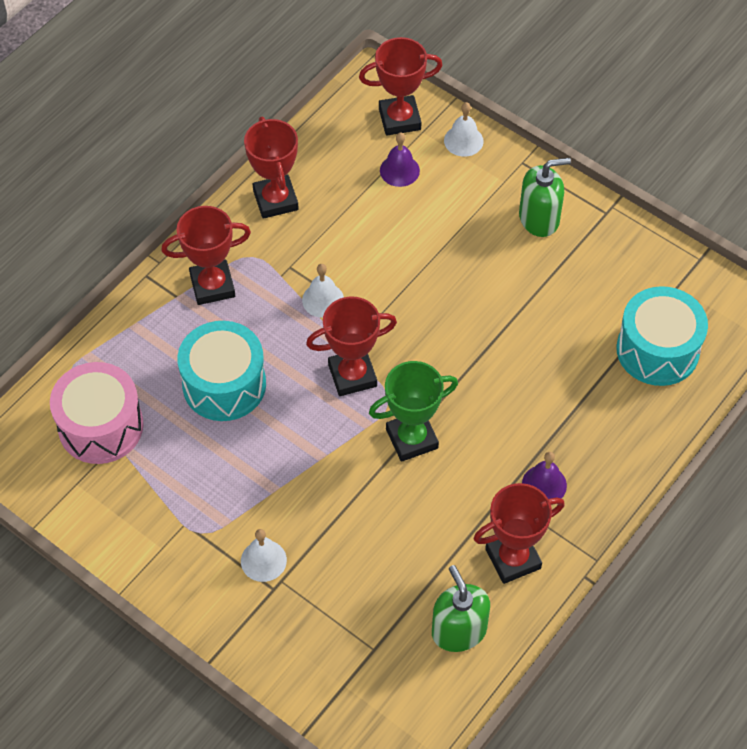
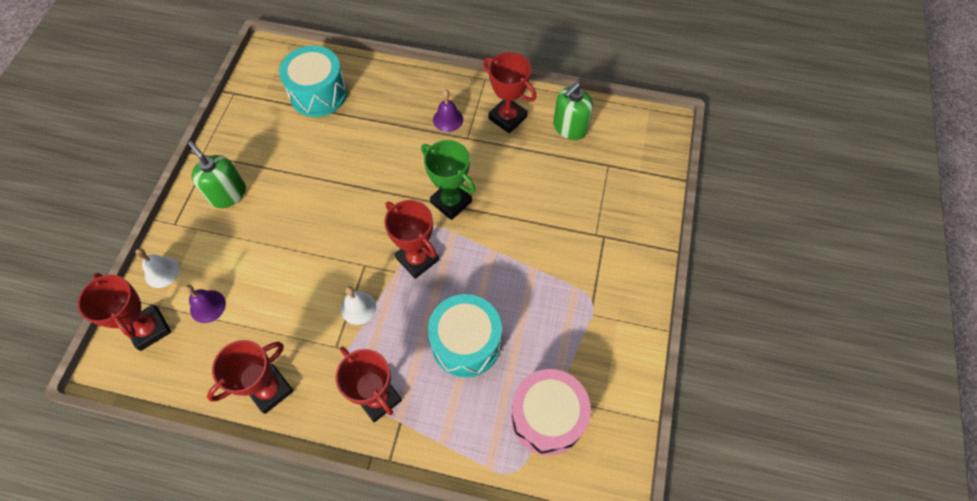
camera: 115 degrees left, 5 degrees up
(263, 560) = (588, 251): white bell -> none

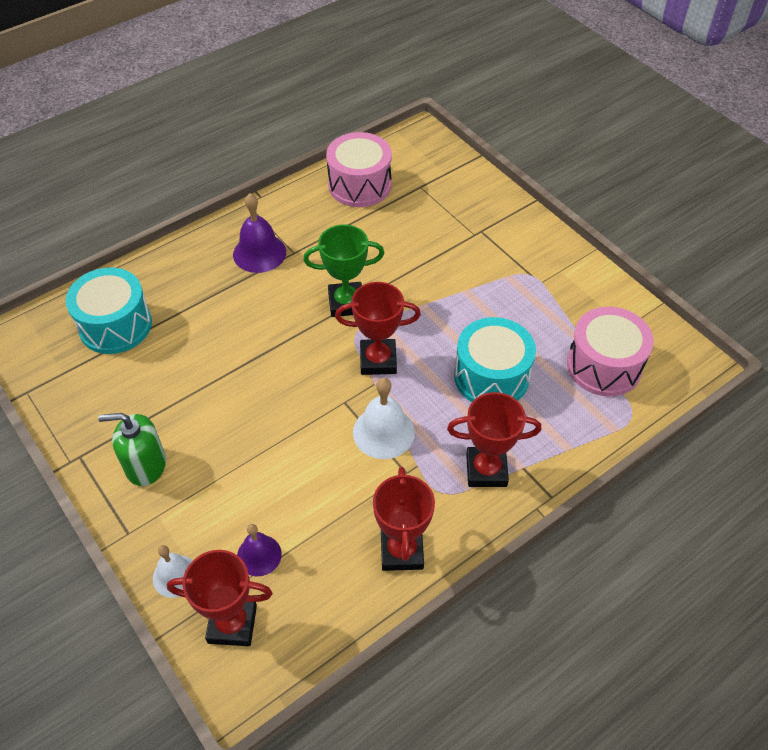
camera: 50 degrees left, 10 degrees down
(358, 308) = (383, 432): white bell -> white bell, size x1.52
(448, 119) = (259, 253): purple bell -> purple bell, size x1.52
(507, 118) = (305, 215): red trophy -> none
(570, 127) = (359, 185): green soap dispenser -> pink drum

